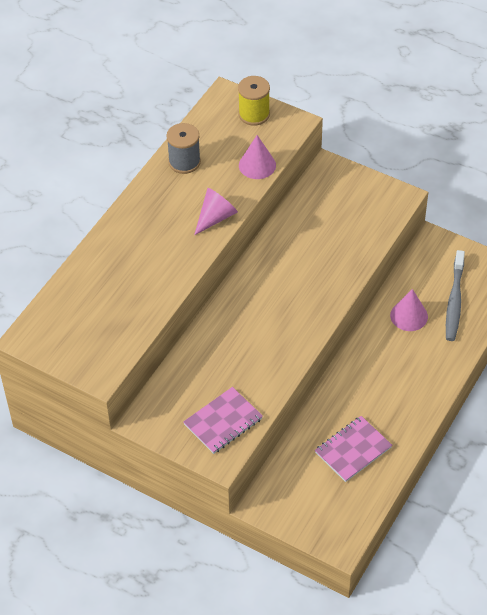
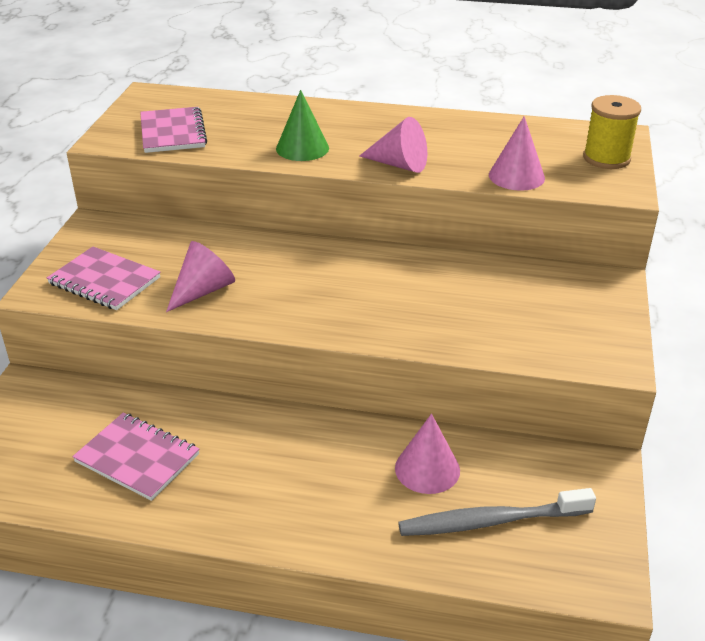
camera: 70 degrees right, 15 degrees down
(107, 332) = (173, 132): none -> pink notebook
(168, 262) = (302, 148): none -> green cone
(184, 162) = (477, 129): grey spool -> none
(257, 369) = (203, 290): none -> pink cone

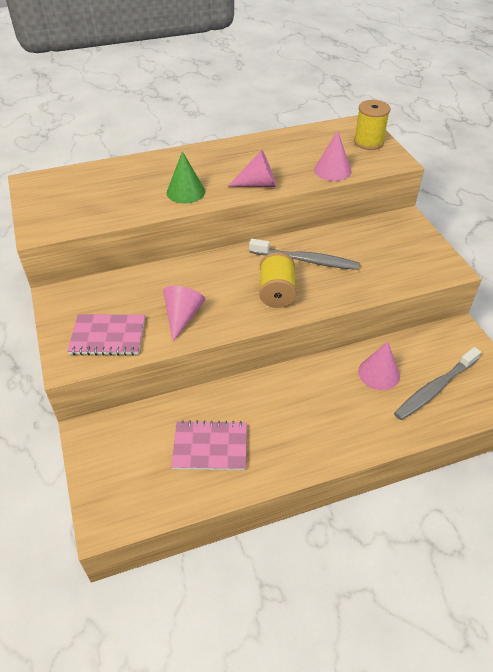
camera: 30 degrees left, 10 degrees up
(173, 132) = (83, 208): pink notebook -> none
(340, 305) = (276, 292): none -> yellow spool
(416, 283) = (306, 260): none -> grey toothbrush

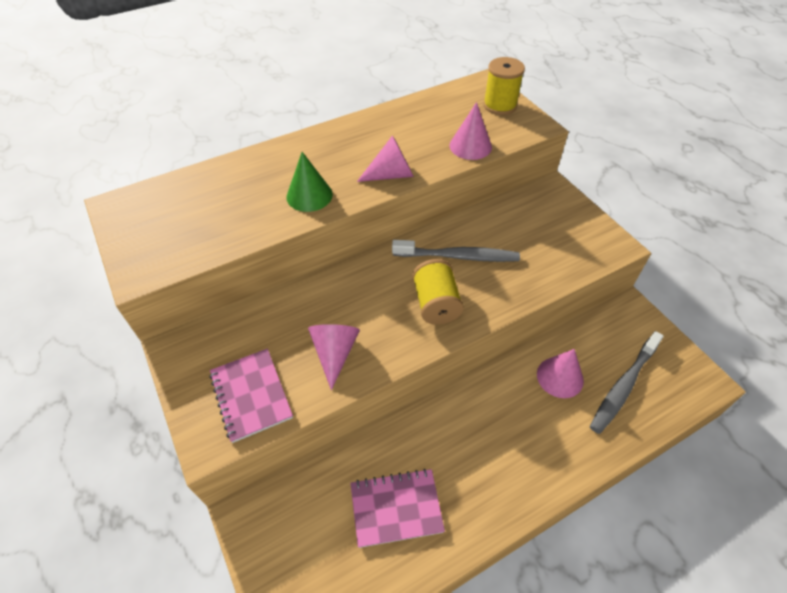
camera: 10 degrees left, 5 degrees up
(108, 336) = (251, 395): pink notebook -> pink notebook turned 75 degrees clockwise

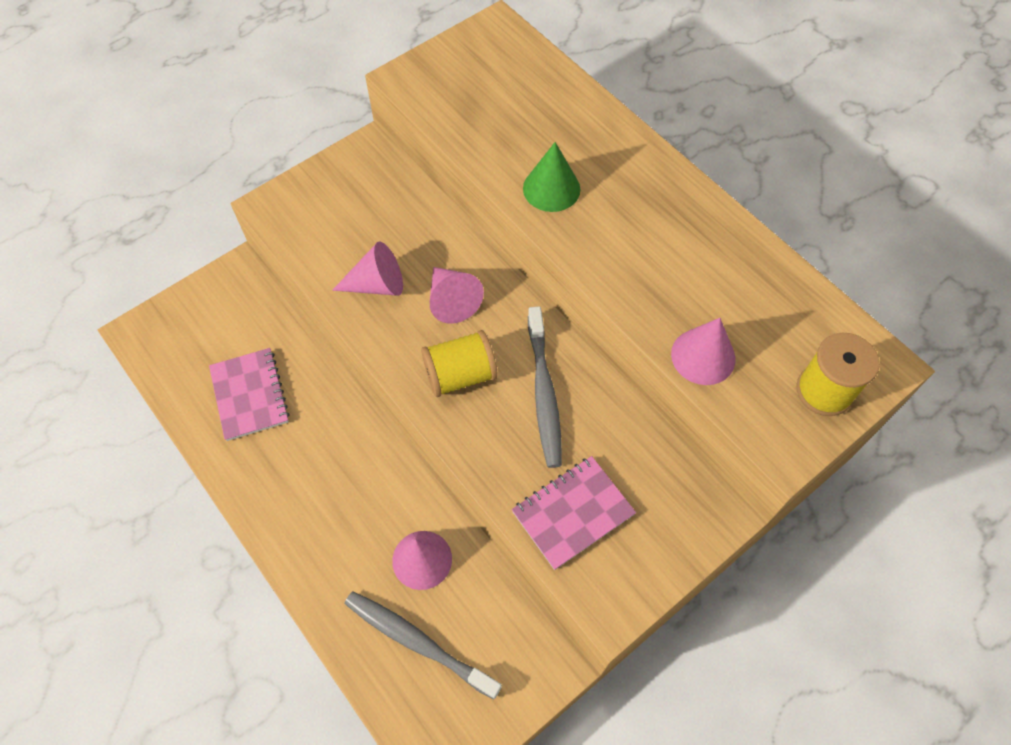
camera: 80 degrees right, 10 degrees up
(251, 395) = (320, 224): pink notebook -> pink notebook (572, 513)
(391, 174) = (612, 267): pink cone -> pink cone (452, 300)

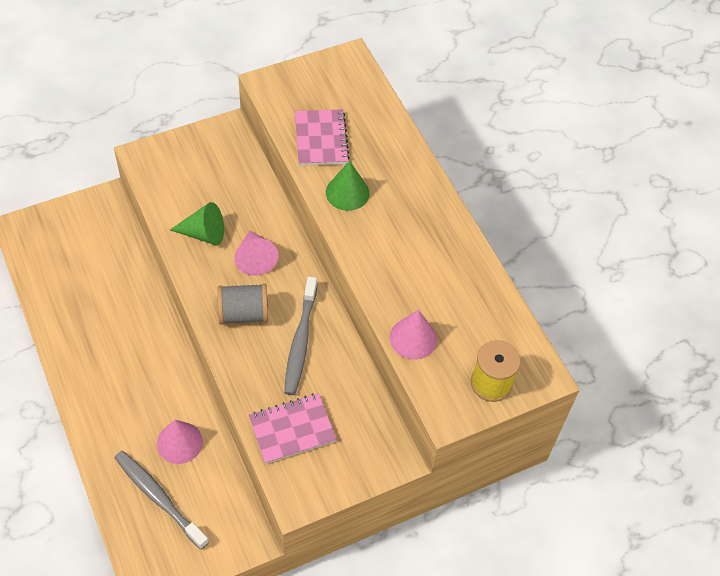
camera: 10 degrees right, 5 degrees down
(250, 395) = (89, 294): pink notebook -> pink notebook (321, 139)
(377, 284) = (203, 233): pink cone -> green cone
(460, 375) = (243, 313): yellow spool -> grey spool

